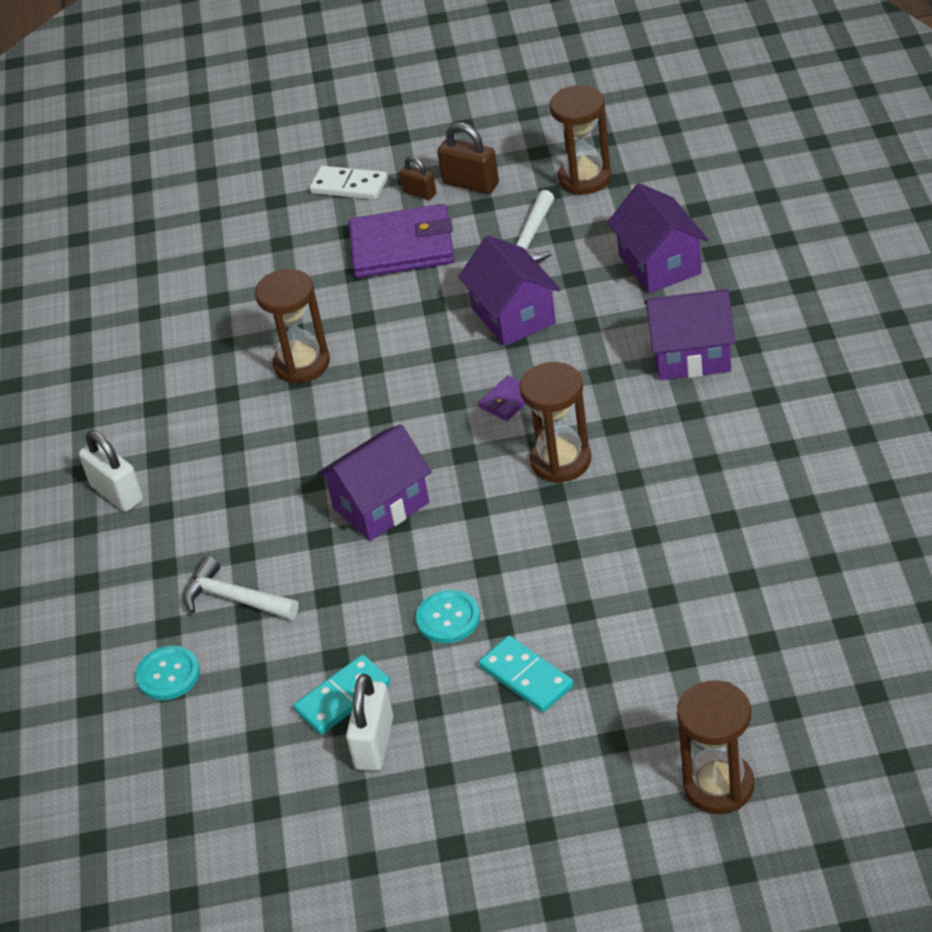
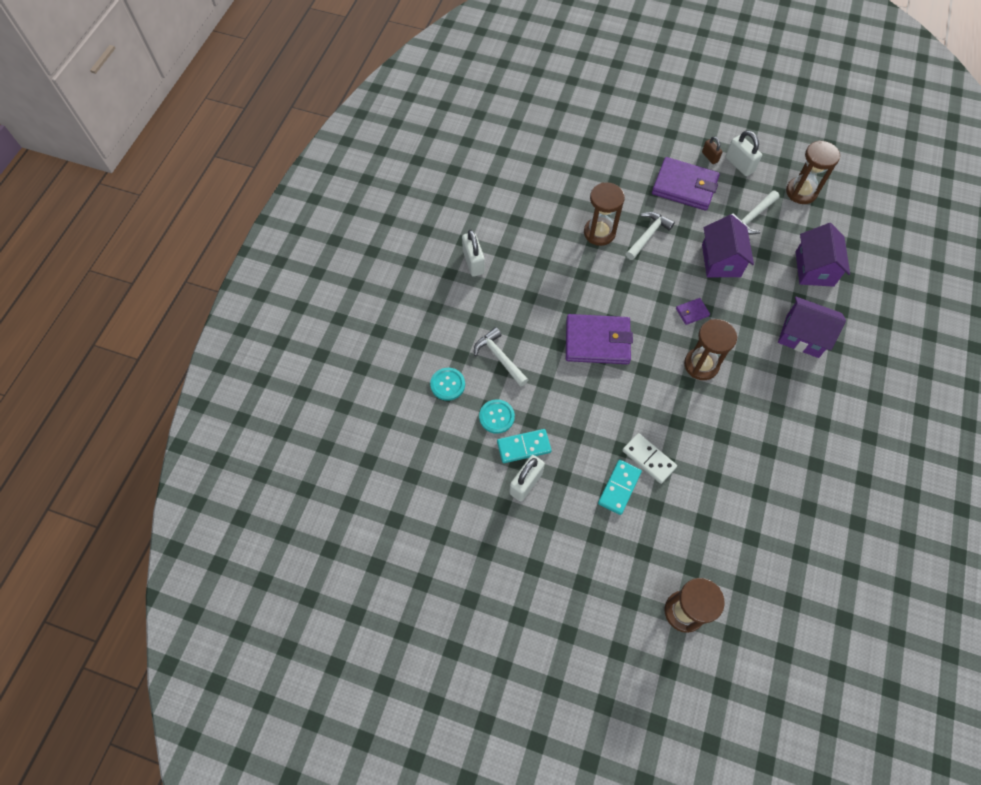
camera: 20 degrees right, 20 degrees up
(349, 186) = (675, 134): white domino -> white domino (649, 459)
(381, 333) = (648, 235): none -> white hammer
(381, 505) = (597, 341): purple house -> purple wallet
(448, 618) = (597, 429): turquoise button -> turquoise button (496, 417)
(471, 184) = (739, 165): brown padlock -> white padlock
(526, 677) = (619, 487): turquoise domino -> turquoise domino turned 45 degrees clockwise

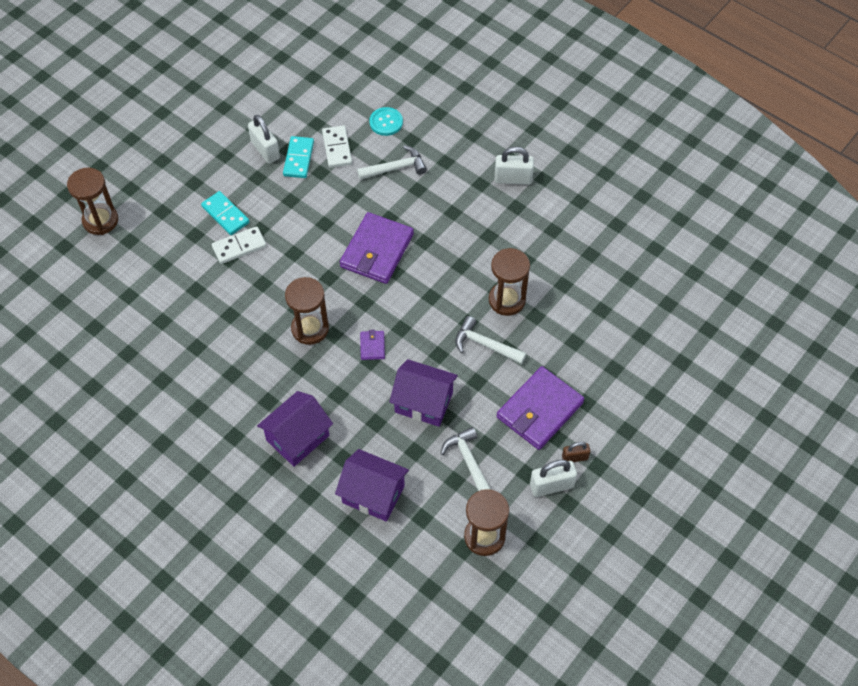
camera: 110 degrees right, 5 degrees down
(496, 417) = (337, 148): turquoise button -> white domino
(648, 235) = (485, 345): white hammer -> white hammer turned 150 degrees clockwise

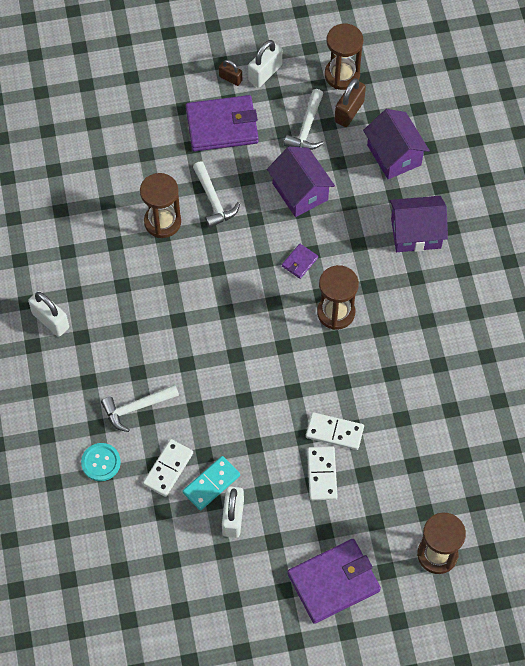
camera: 140 degrees left, 5 degrees up
(225, 214) = (321, 474): turquoise domino -> white domino
(377, 250) = (224, 340): purple wallet -> purple wallet (333, 582)
(395, 168) = (136, 408): white hammer -> white hammer turned 45 degrees counterclockwise
(447, 505) = (349, 111): none -> brown padlock
(551, 485) = (265, 73): white padlock -> white padlock turned 75 degrees counterclockwise

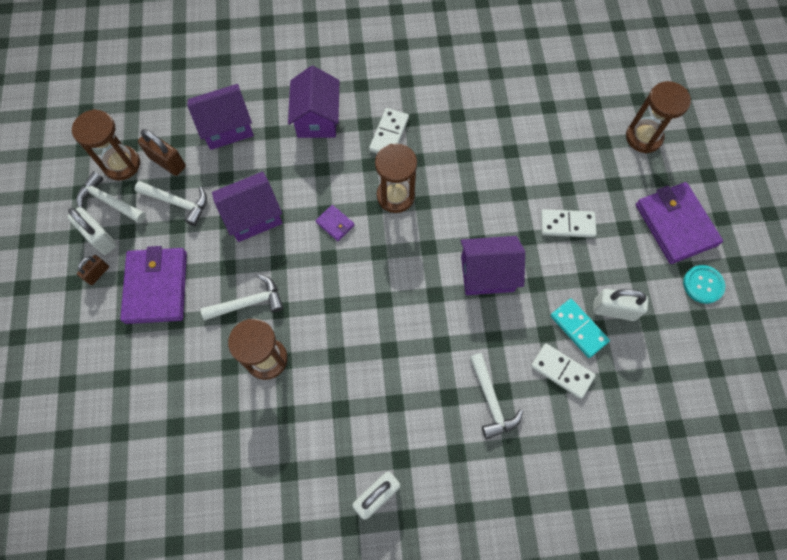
camera: 85 degrees left, 5 degrees up
(101, 462) = (555, 444): turquoise button -> turquoise button (703, 284)
(260, 400) = (487, 274): none -> purple house
(302, 73) = (109, 201): none -> white hammer
(334, 432) = (523, 209): white domino -> white domino (389, 134)

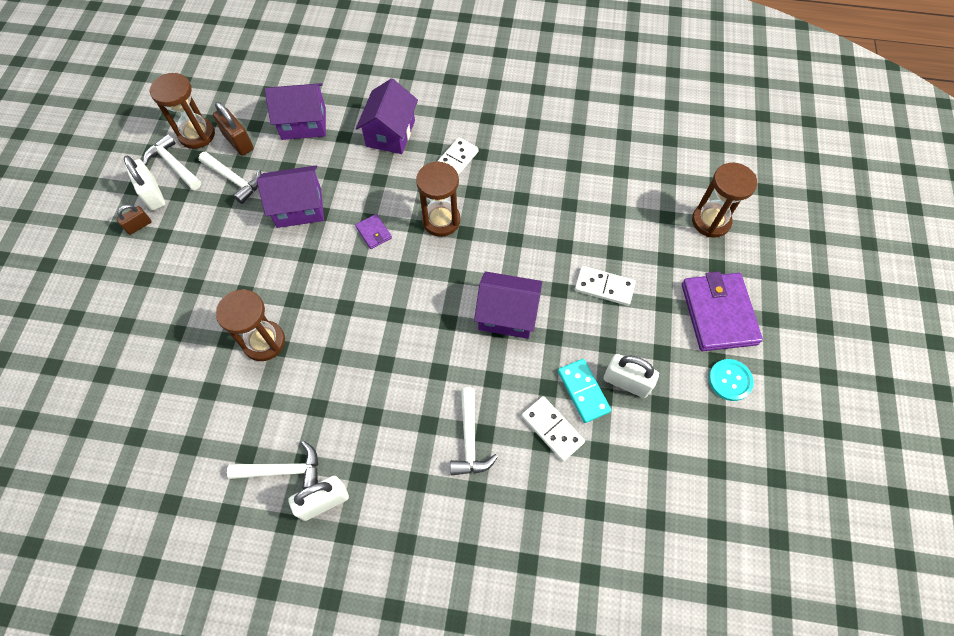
camera: 15 degrees right, 5 degrees down
(156, 287) = (187, 250): purple wallet -> none
(248, 303) = (266, 285): white hammer -> white hammer (283, 470)

